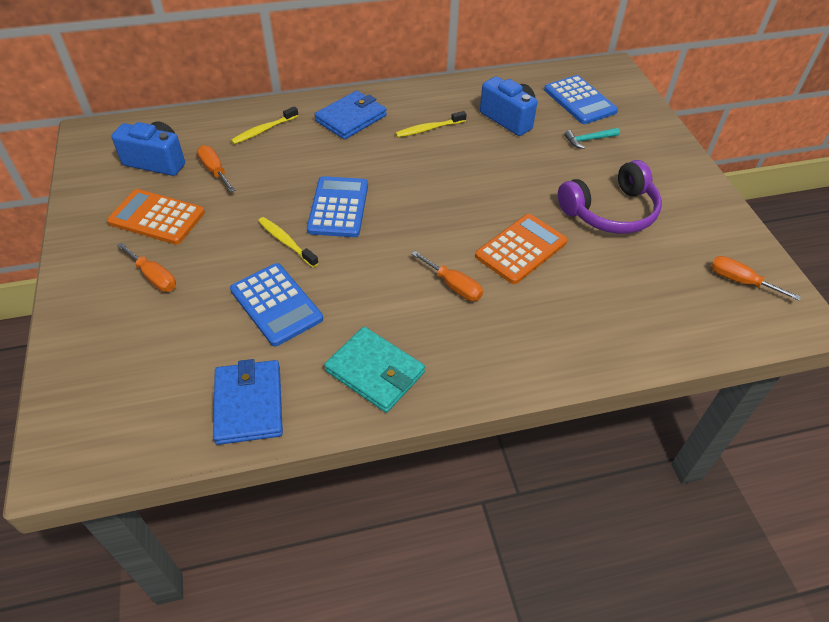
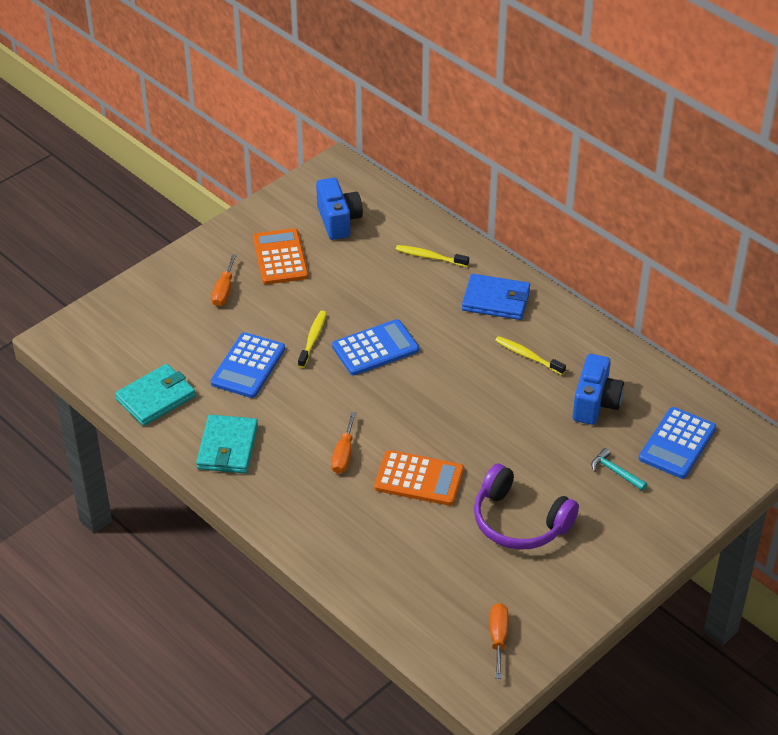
camera: 60 degrees right, 5 degrees down
(215, 171) = (356, 257): orange screwdriver -> none
(249, 404) = (155, 398): blue wallet -> turquoise wallet

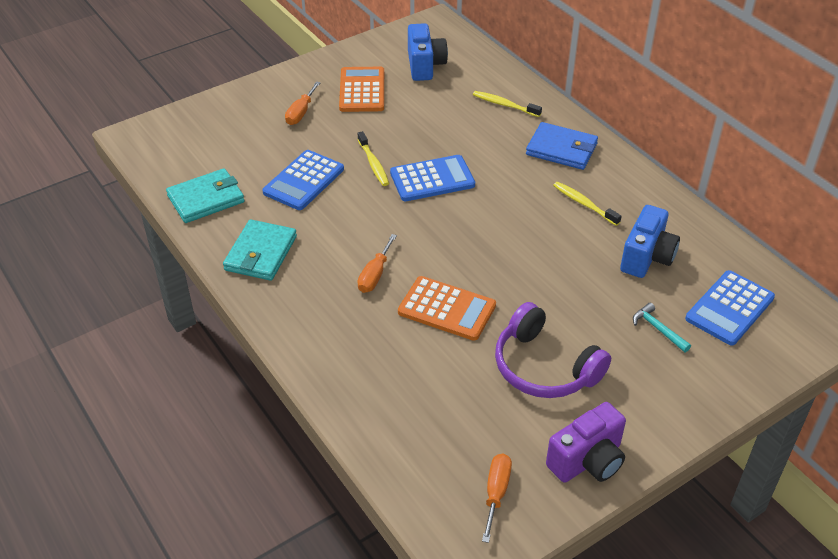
camera: 10 degrees right, 0 degrees up
(313, 339) = (373, 164): yellow toothbrush -> yellow toothbrush turned 135 degrees clockwise
(571, 599) = (587, 461): none -> purple camera

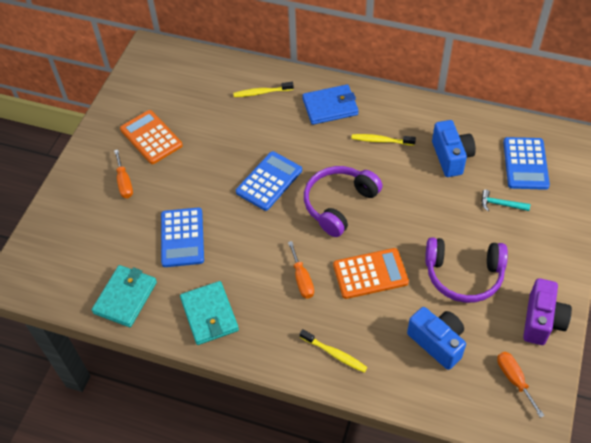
camera: 35 degrees left, 10 degrees up
(373, 164) = (218, 193): yellow toothbrush -> yellow toothbrush (334, 354)
(425, 66) = (176, 91): blue camera -> blue camera (437, 342)
(480, 234) = (339, 204): none -> purple headphones

